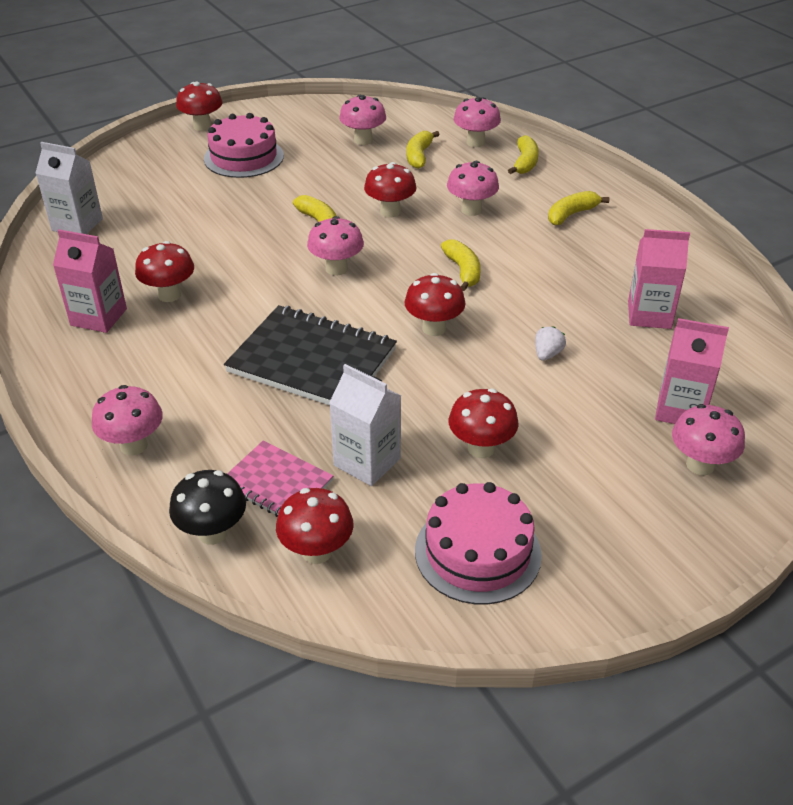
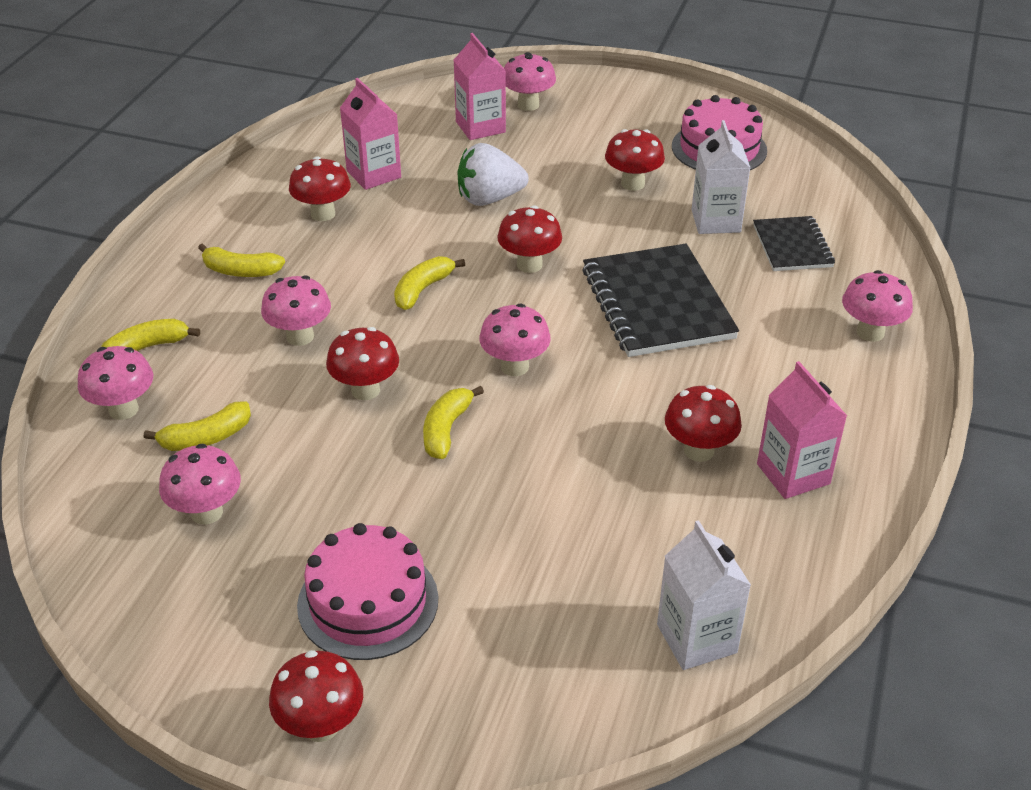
camera: 130 degrees left, 0 degrees up
(212, 533) = (867, 247): black mushroom -> none
(277, 483) = (792, 246): pink notebook -> black notebook
(316, 551) = (812, 201): red mushroom -> red mushroom (323, 214)
(547, 354) = (489, 199): white strawberry -> white strawberry, size x2.02

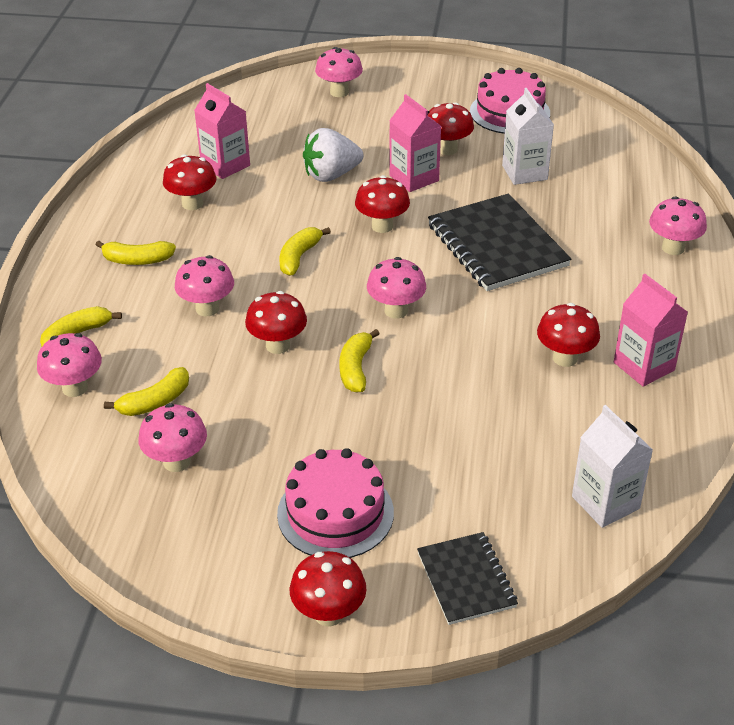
camera: 10 degrees left, 0 degrees up
(480, 127) = (304, 115): pink carton -> pink carton (414, 178)
(792, 246) = (592, 186): black notebook -> black notebook (466, 580)

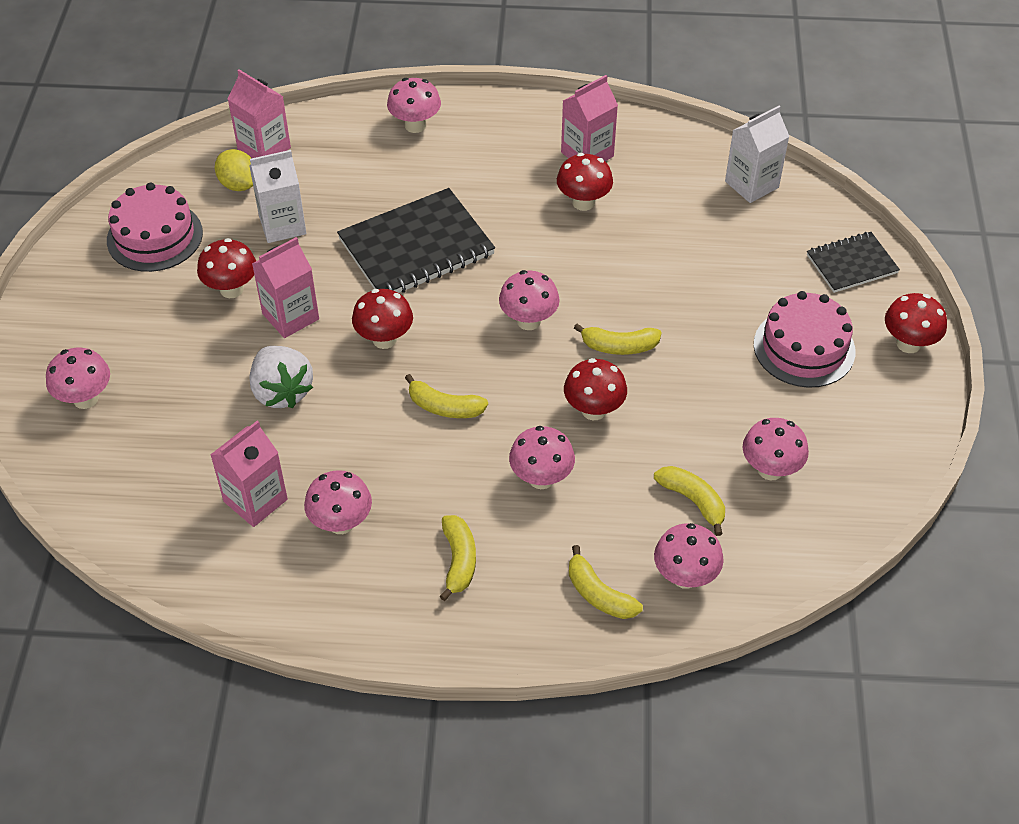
camera: 95 degrees left, 10 degrees up
(192, 204) = (341, 523): red mushroom -> pink mushroom
(576, 149) = (238, 184): none -> yellow lemon
(625, 161) = (264, 149): none -> pink carton

